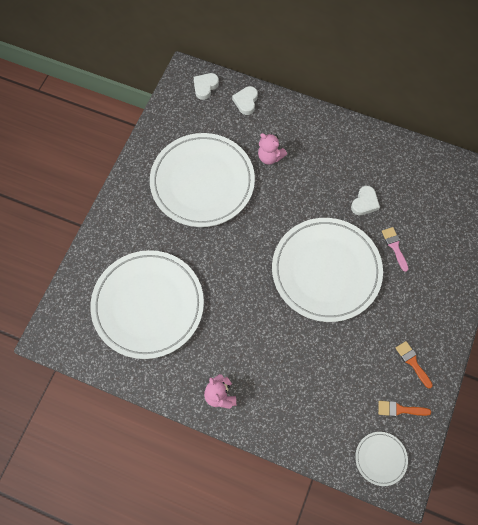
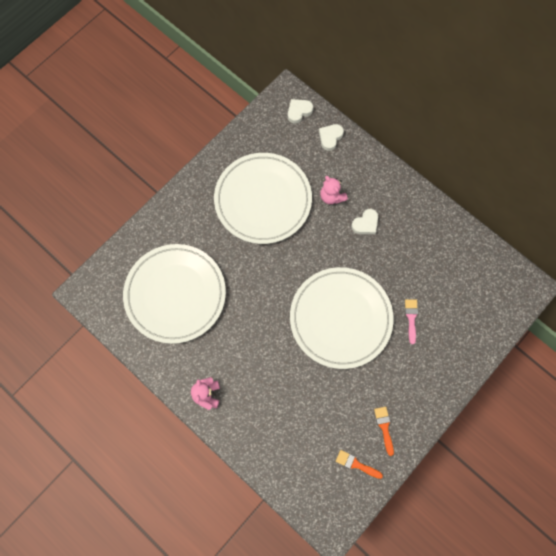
camera: 20 degrees right, 5 degrees up
(364, 203) = (400, 268): white heart -> white heart (365, 224)
(380, 458) = (322, 500): white plate -> none

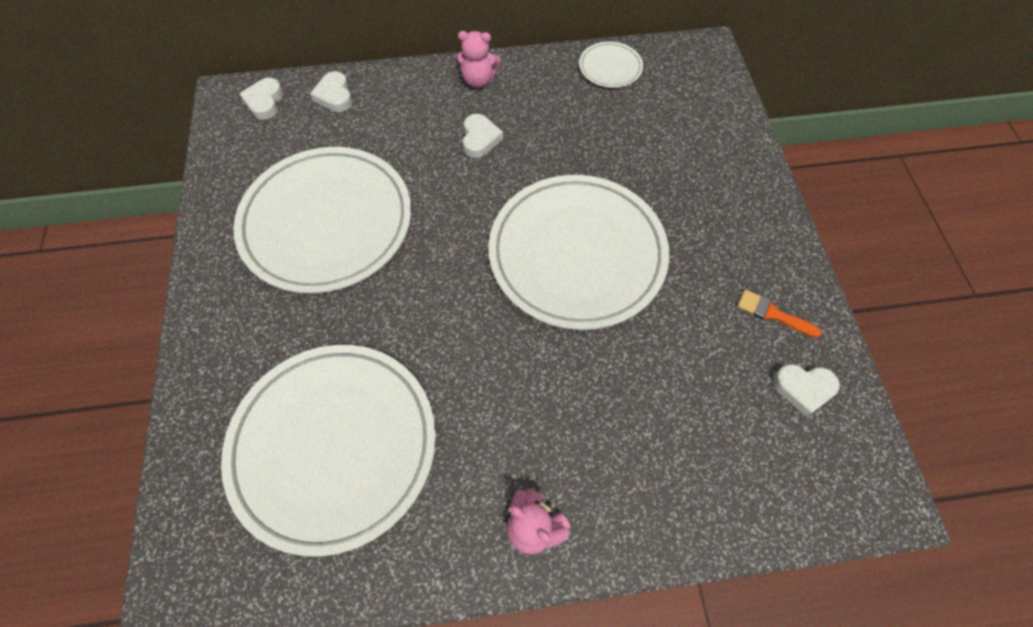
camera: 50 degrees left, 10 degrees down
(331, 196) = (408, 147): pink teddy bear -> pink teddy bear (478, 80)
(356, 464) = (803, 388): orange brush -> white heart
(411, 318) = (645, 179): pink brush -> none
(469, 248) = (610, 67): none -> white plate

